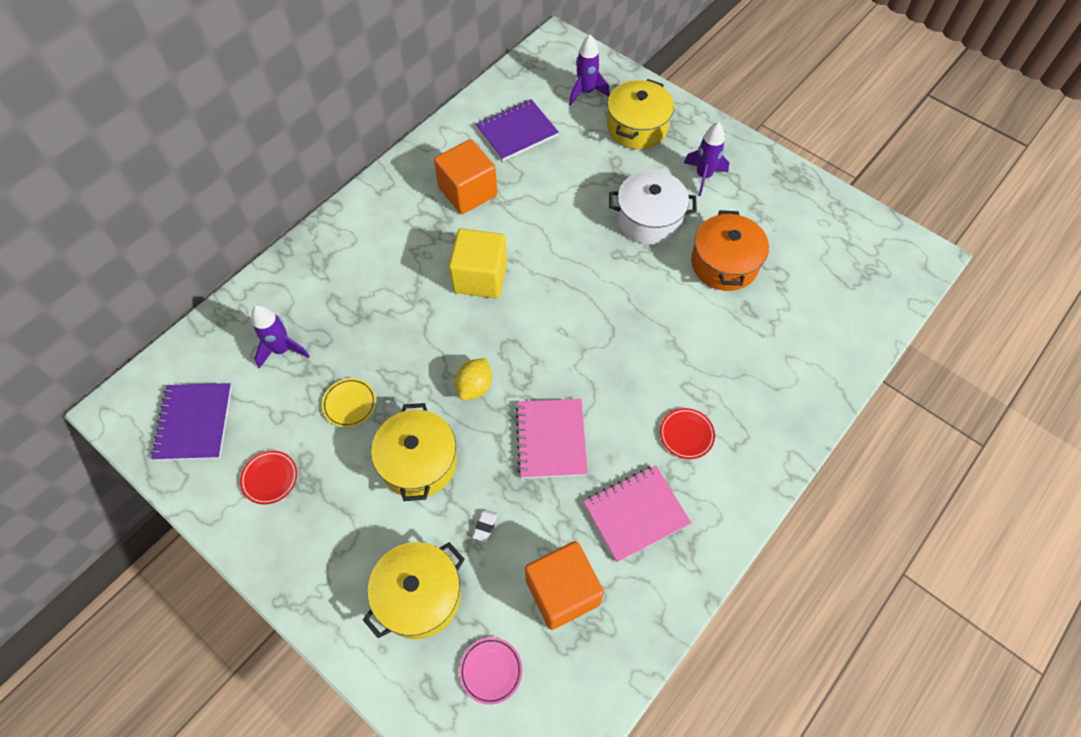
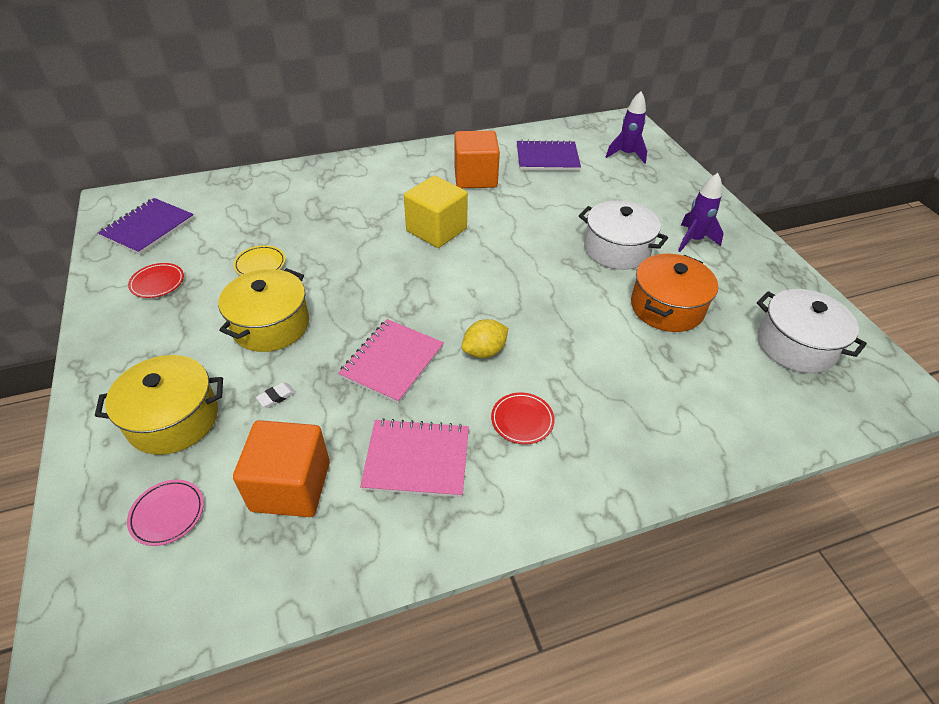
camera: 30 degrees right, 15 degrees down
(282, 350) = (249, 213): purple rocket -> none
(475, 387) = (364, 296): yellow lemon -> yellow lemon (484, 351)
(637, 127) = (654, 189): yellow pot -> none
(834, 252) = (796, 345): none -> white pot

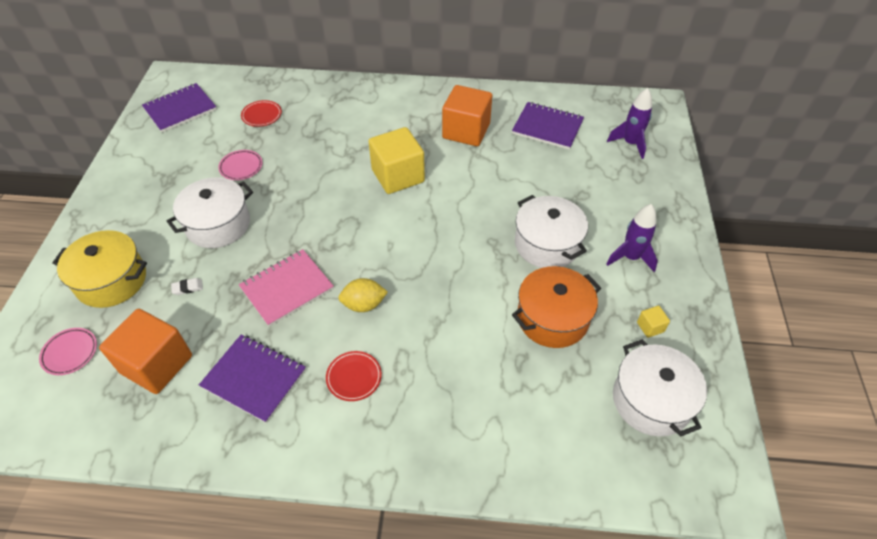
camera: 25 degrees right, 5 degrees up
(157, 283) = (161, 161): red plate -> red plate (262, 115)
(260, 264) = (241, 167): yellow plate -> pink plate
(271, 325) = (218, 225): yellow pot -> white pot
(417, 459) = (254, 379): pink notebook -> purple notebook
(750, 289) = (650, 327): none -> yellow cube

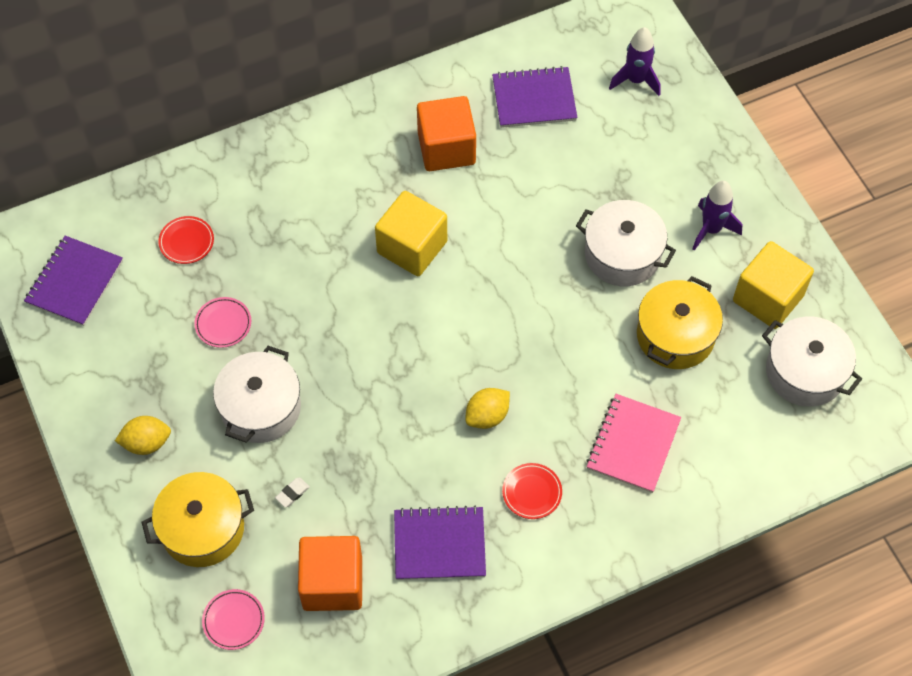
camera: 30 degrees left, 10 degrees up
(131, 212) = (146, 443): none -> yellow lemon
(287, 288) = (396, 440): pink notebook -> pink notebook (633, 444)
(552, 318) = (675, 335): orange pot -> yellow pot
(650, 327) = (768, 298): yellow cube -> yellow cube, size x2.42

